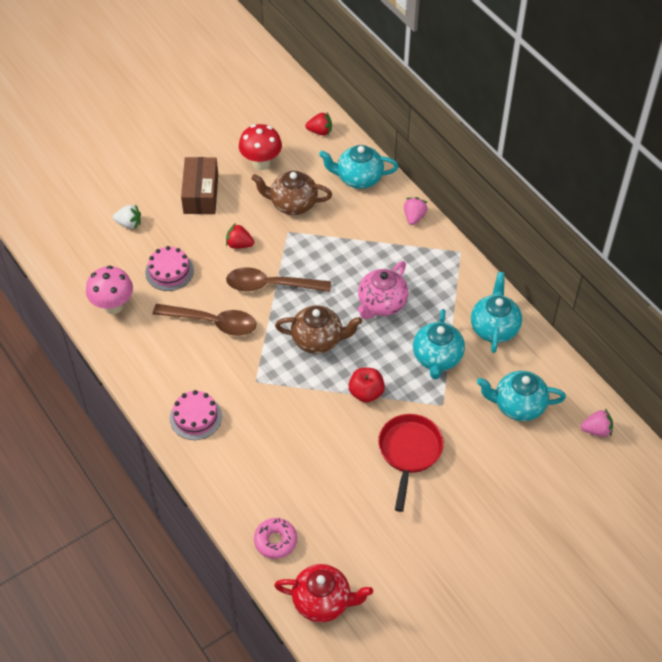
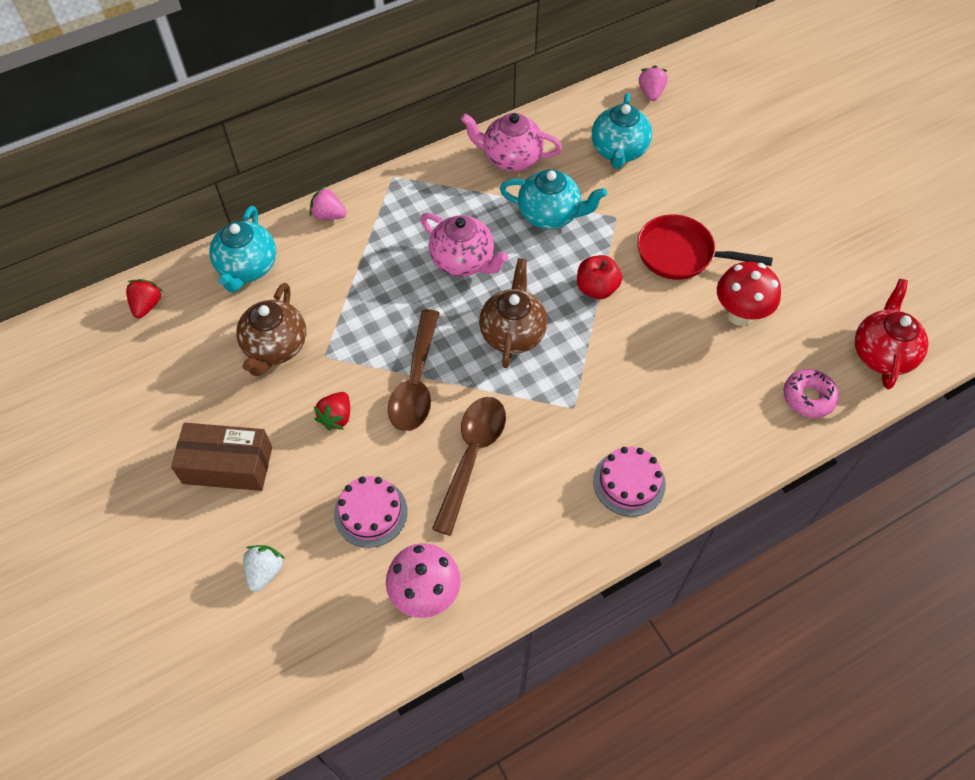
camera: 85 degrees left, 5 degrees up
(261, 163) = (187, 382): red mushroom -> red mushroom (739, 314)
(494, 328) = (511, 158): turquoise teapot -> pink teapot

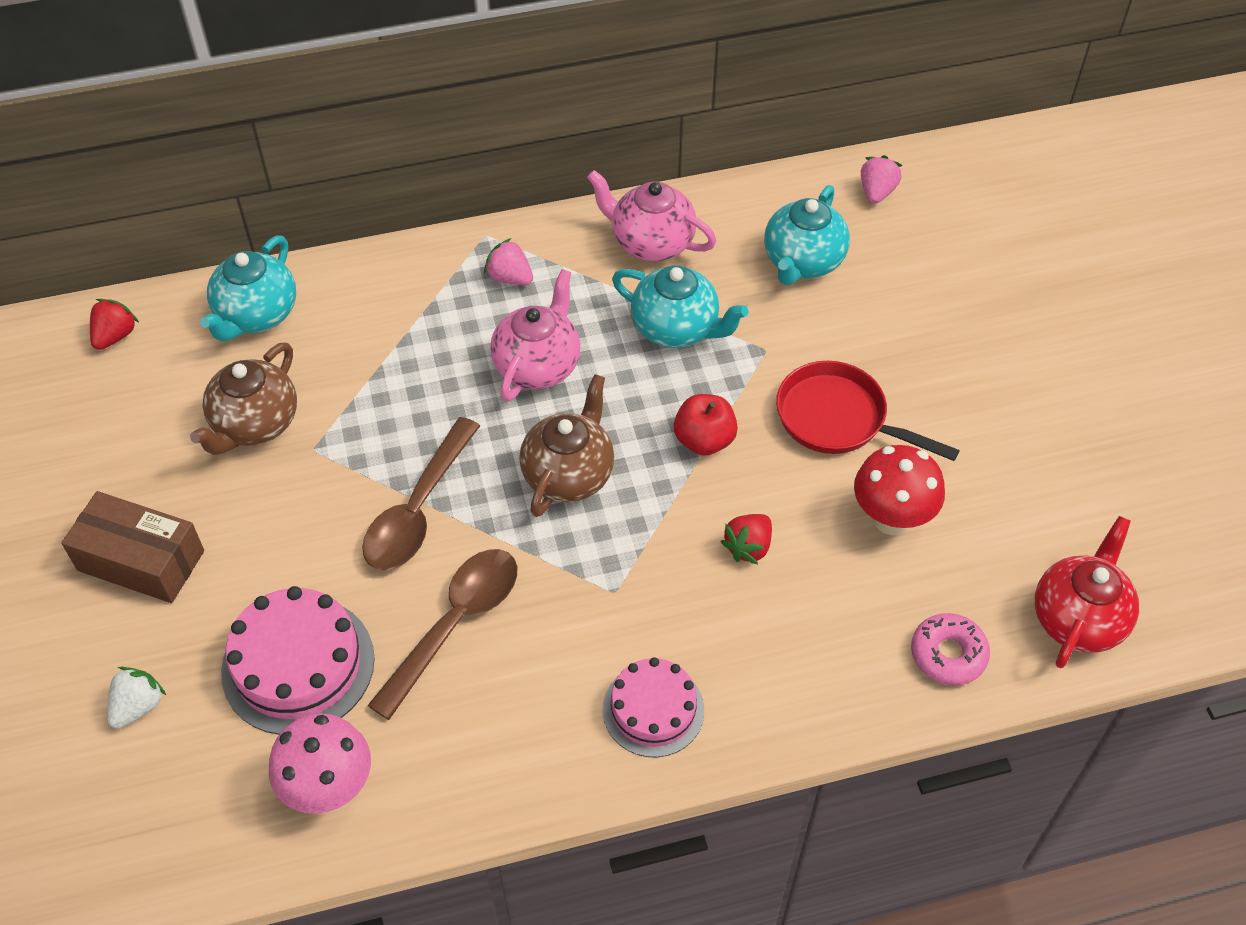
camera: 15 degrees right, 5 degrees down
(328, 215) = (384, 268): pink strawberry -> pink strawberry (510, 277)
(336, 417) = (299, 532): red strawberry -> red strawberry (748, 547)
(370, 512) = (298, 665): pink cake -> pink cake, size x1.52
(463, 261) = (538, 365): pink teapot -> pink teapot turned 120 degrees counterclockwise

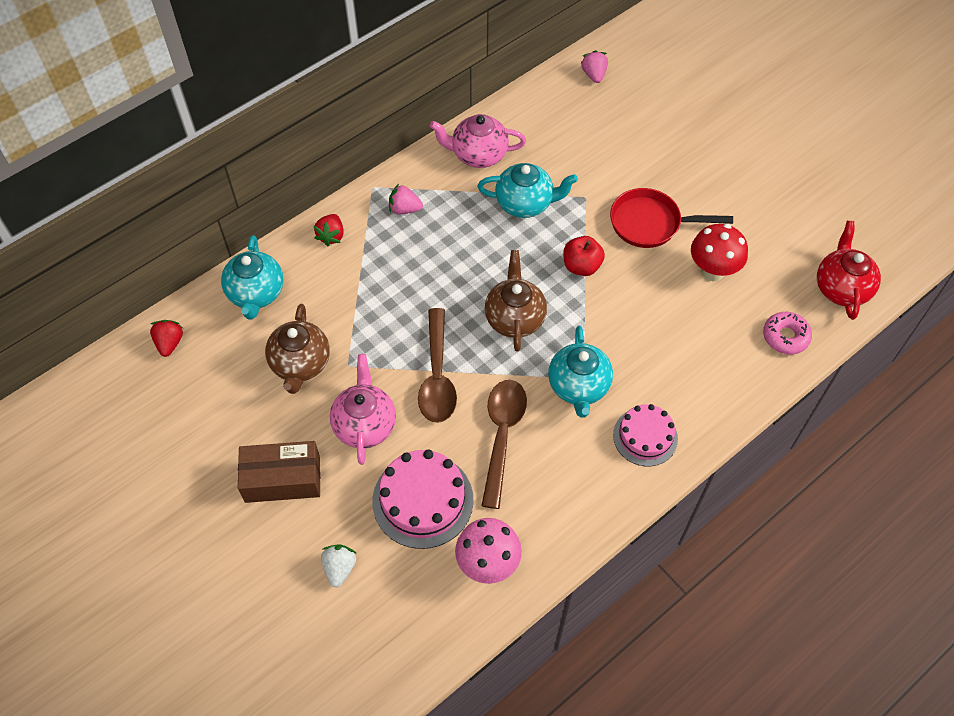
camera: 25 degrees left, 5 degrees up
(538, 365) = (455, 258): pink teapot -> pink teapot (365, 424)
(748, 547) = (643, 320): red strawberry -> red strawberry (331, 236)
(803, 262) = (575, 134): turquoise teapot -> turquoise teapot (578, 386)

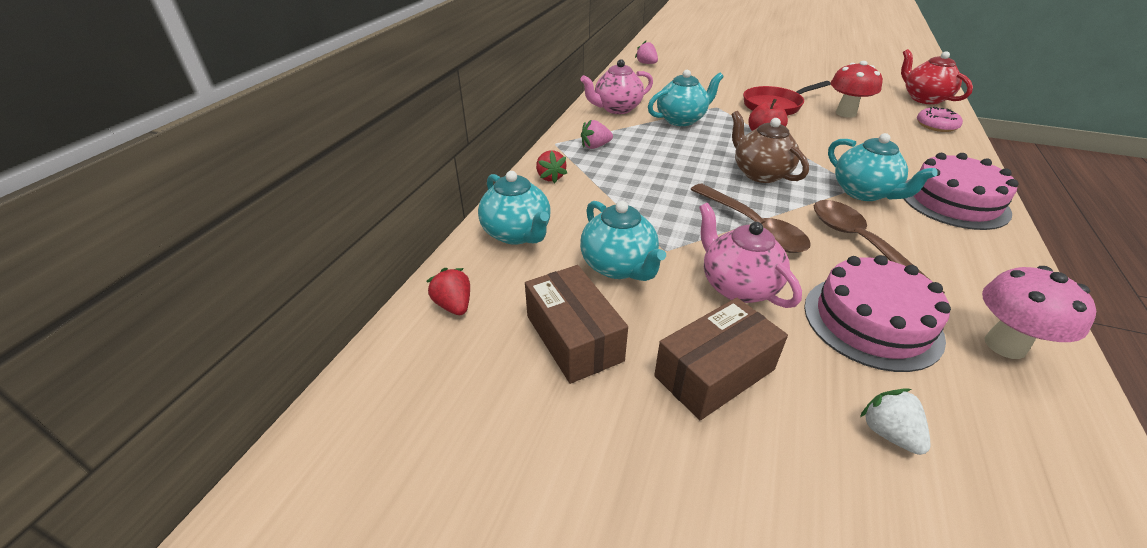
camera: 30 degrees left, 20 degrees down
(222, 409) = (574, 338): none -> brown box
(300, 364) = (619, 266): brown teapot -> turquoise teapot
(645, 436) = (954, 201): pink cake -> pink cake, size x1.52

